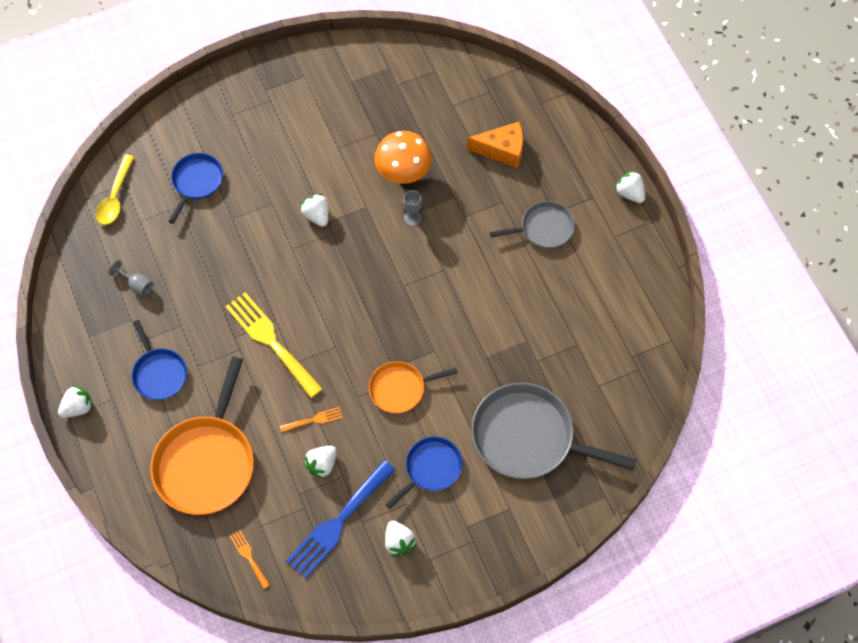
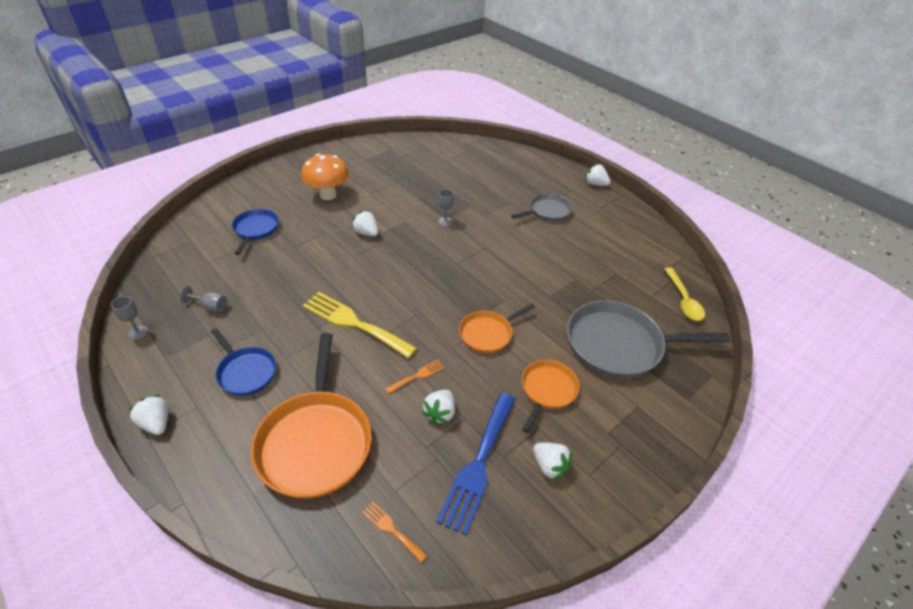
camera: 20 degrees left, 20 degrees down
(67, 301) = (138, 332): none -> grey goblet
(78, 407) = (156, 423): white strawberry -> white strawberry turned 75 degrees counterclockwise
(115, 197) = (181, 250): yellow spoon -> yellow spoon (683, 300)
(403, 174) = (426, 199): orange mushroom -> orange mushroom (328, 195)
(431, 468) = (547, 390): blue pan -> orange pan
(502, 150) = (493, 176): orange cheese -> none

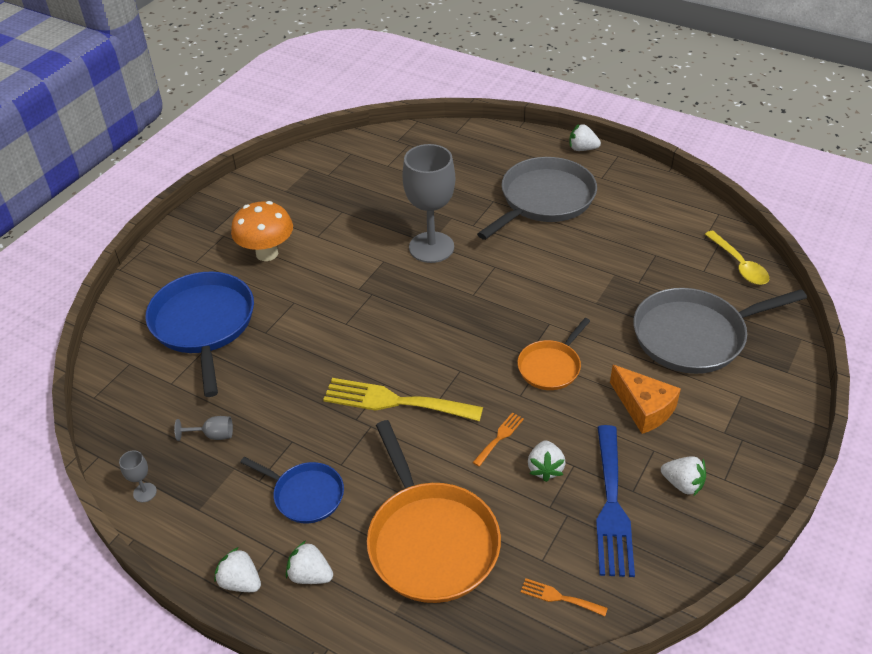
camera: 15 degrees left, 0 degrees up
(255, 229) = (203, 324): blue pan -> blue pan, size x1.80
(366, 233) = (345, 289): white strawberry -> white strawberry (310, 575)
(445, 222) = (431, 247): grey goblet -> grey goblet, size x2.48
(547, 390) = (644, 408): orange pan -> orange cheese
(548, 211) = (544, 200): grey pan -> grey pan, size x1.80

